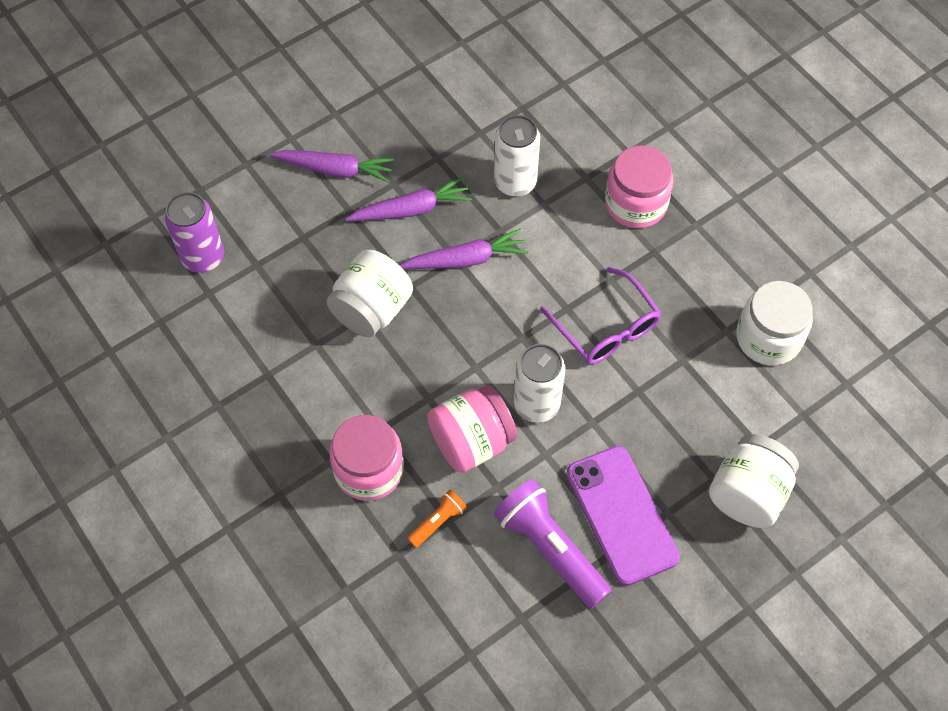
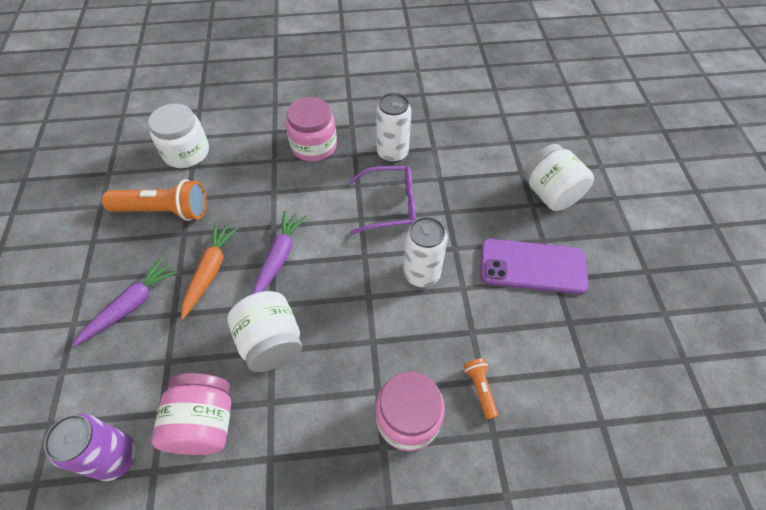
camera: 60 degrees left, 5 degrees down
(412, 209) = (210, 271): purple carrot -> orange carrot
(452, 122) = (164, 210): none -> orange flashlight
(471, 441) = (426, 330): pink jar -> pink jar (204, 423)
(515, 182) = (244, 199): white can -> white can (392, 153)
(549, 549) = (538, 323): purple flashlight -> none
(768, 338) = (451, 132): white jar -> white jar (186, 152)

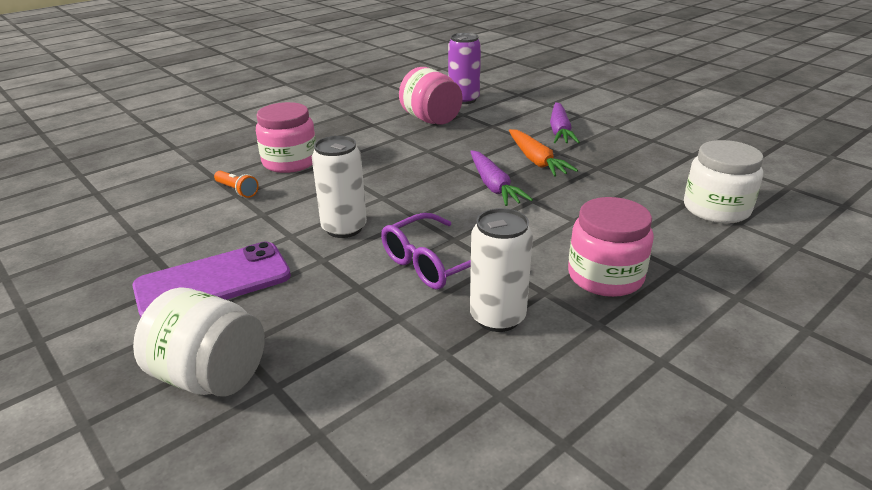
camera: 145 degrees right, 25 degrees down
(164, 210) = (641, 171): orange flashlight -> none
(271, 342) = (433, 153): white jar -> none

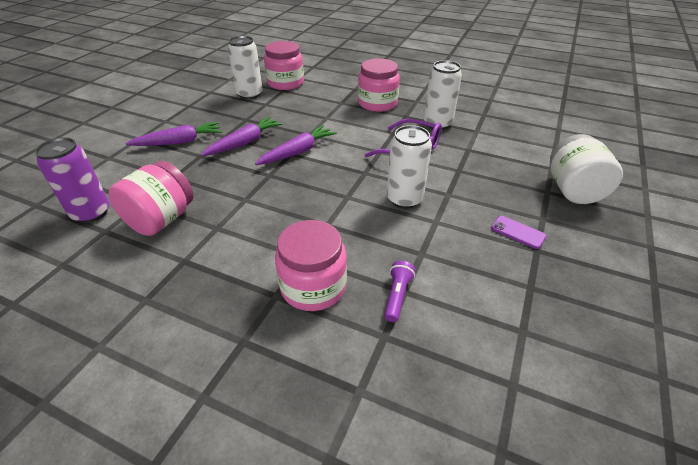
camera: 115 degrees left, 10 degrees up
(213, 281) = (518, 232): purple phone -> purple phone, size x0.44
(237, 190) = (397, 296): orange flashlight -> purple flashlight
(536, 161) = (245, 143): orange carrot -> purple carrot
(677, 177) = (249, 94): none -> white can
(716, 209) = (285, 83): white jar -> pink jar

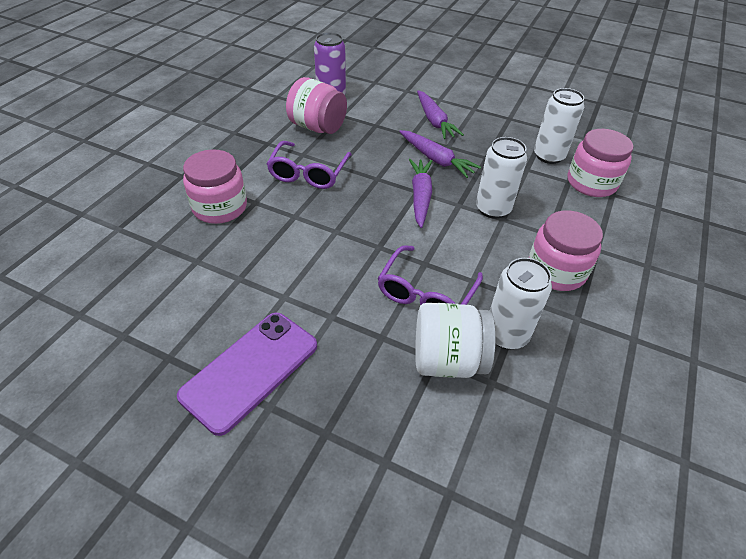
camera: 90 degrees right, 5 degrees up
(254, 220) = (308, 173): none -> purple glasses
(298, 152) = (420, 196): purple carrot -> purple carrot turned 135 degrees counterclockwise
(397, 296) = (193, 255): purple flashlight -> none
(404, 199) = (326, 275): white can -> white can (493, 209)
(518, 232) = (250, 370): purple phone -> purple phone, size x2.25
(573, 190) = (324, 472): white jar -> white jar (447, 360)

